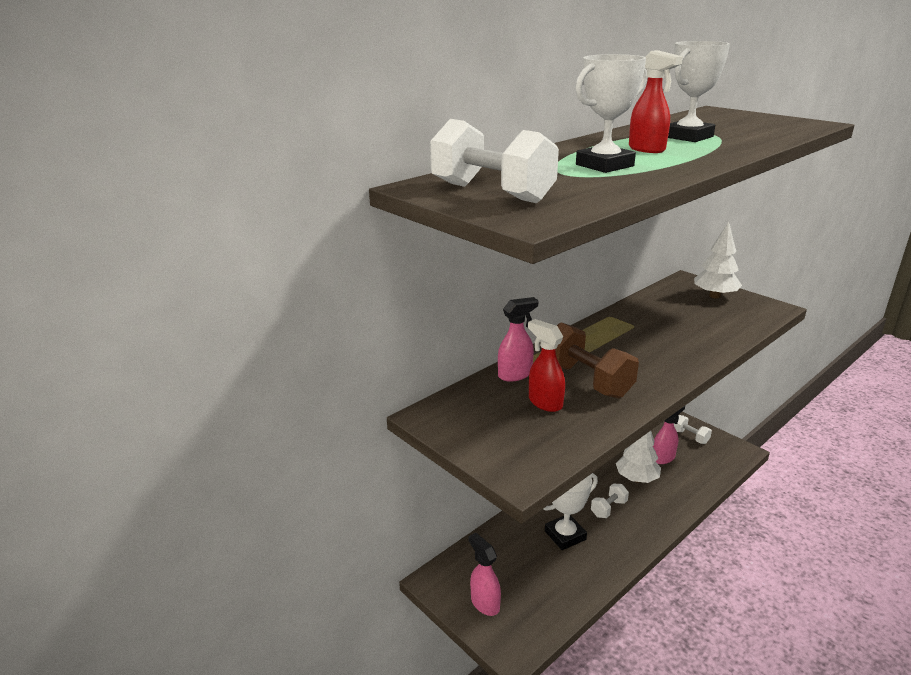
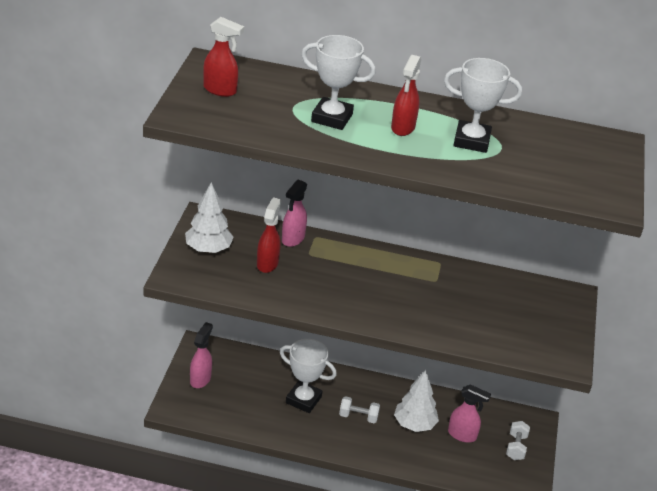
camera: 50 degrees right, 10 degrees up
(491, 193) = (220, 90): white dumbbell -> red spray bottle
(515, 375) = (293, 239): pink spray bottle -> pink spray bottle turned 90 degrees clockwise
(587, 380) = (317, 276): brown dumbbell -> none
(714, 296) = (553, 318): white tree -> white tree (208, 249)

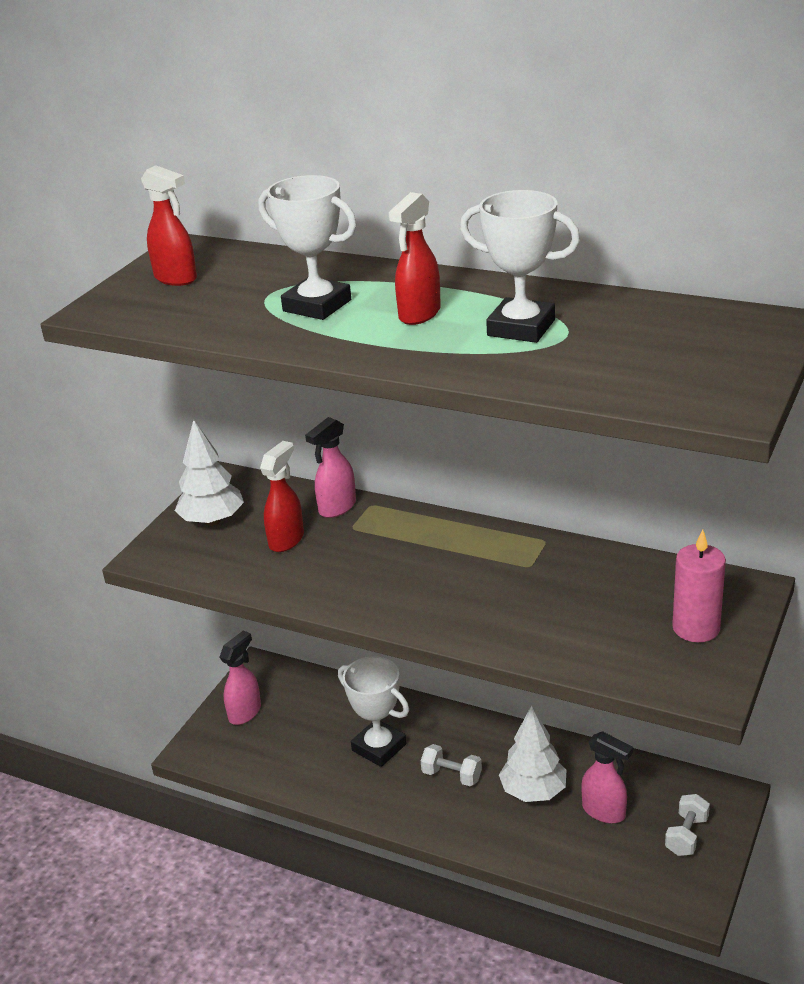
camera: 20 degrees right, 5 degrees down
(549, 321) = (696, 628): none -> pink candle

